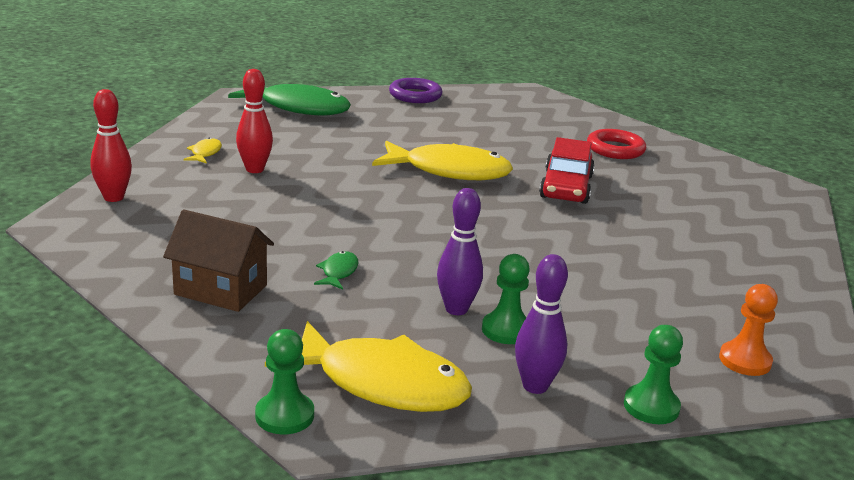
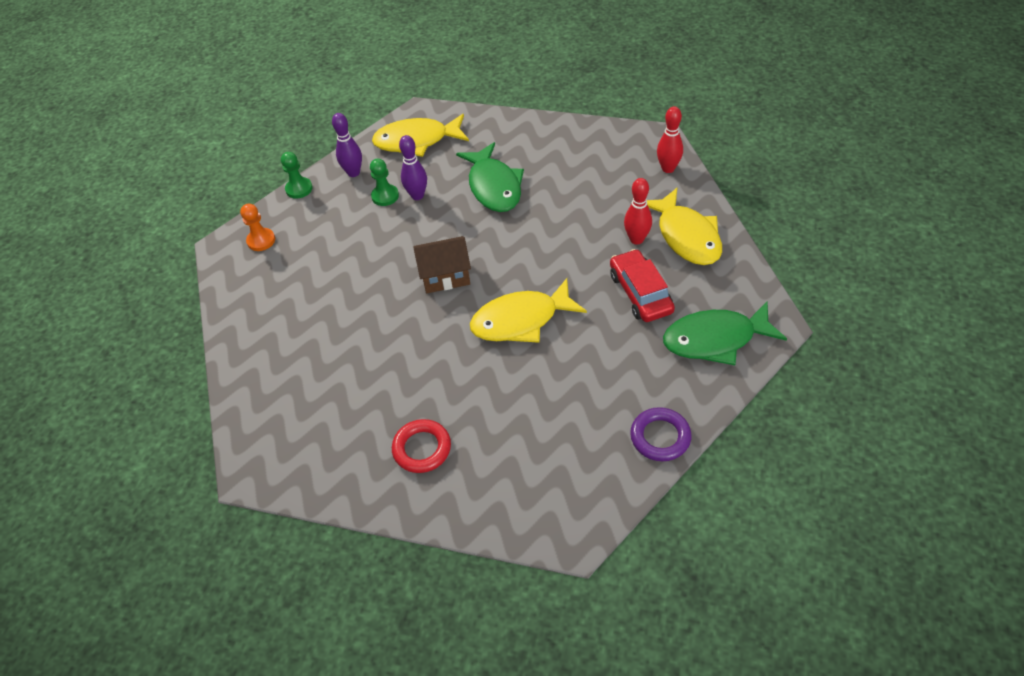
camera: 155 degrees right, 25 degrees up
(205, 153) = (686, 236): yellow fish -> yellow fish, size x2.45
(221, 290) = (532, 146): brown house -> brown house (445, 276)
(284, 415) = (439, 110): green pawn -> none
(338, 272) = (494, 186): green fish -> green fish, size x2.45
(566, 187) = (429, 353): red car -> red car (640, 293)

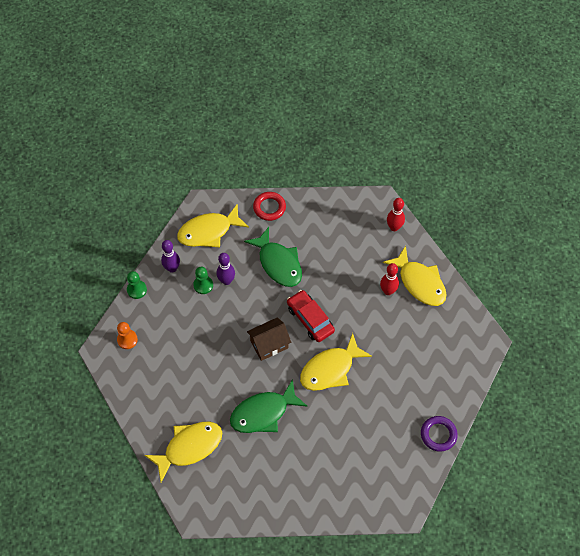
camera: 20 degrees left, 10 degrees up
(282, 382) = (189, 447): none -> yellow fish
(422, 448) = (297, 474): red ring -> red ring (269, 207)
(640, 293) = (401, 333): red car -> red car (310, 319)
(715, 339) = (455, 359): green fish -> green fish (263, 413)

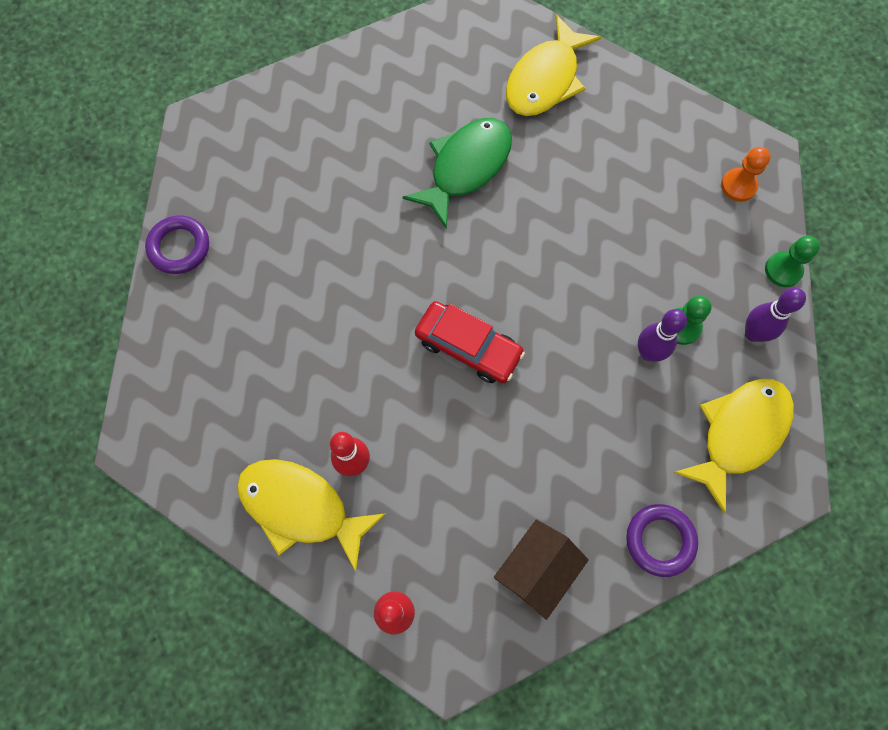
camera: 155 degrees right, 10 degrees up
(269, 207) = (660, 540): red ring -> purple ring
(269, 344) = (513, 274): brown house -> brown house (536, 570)
(278, 263) = (578, 428): green fish -> none
(330, 369) = (394, 276): yellow fish -> none

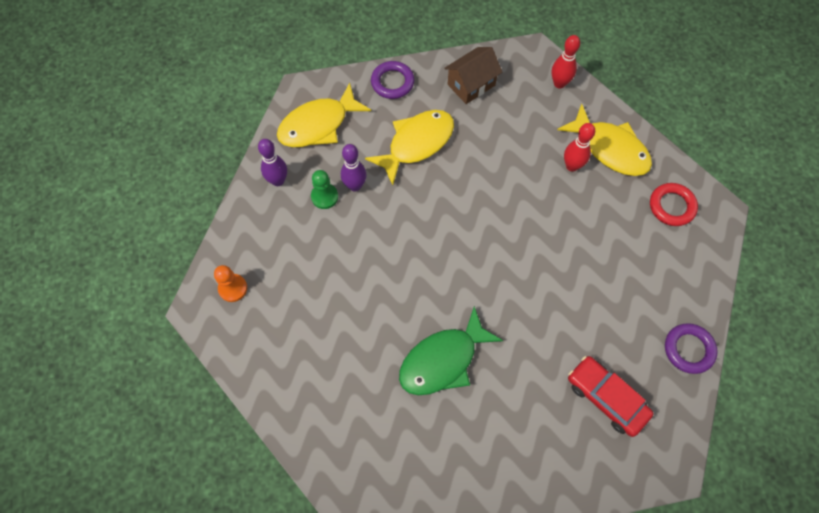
camera: 165 degrees left, 5 degrees down
(204, 434) = (672, 206): none -> red ring
(468, 347) = (478, 219): red car -> red car (606, 398)
(545, 79) = (349, 429): yellow fish -> yellow fish (416, 143)
(783, 270) = (234, 217): green pawn -> none

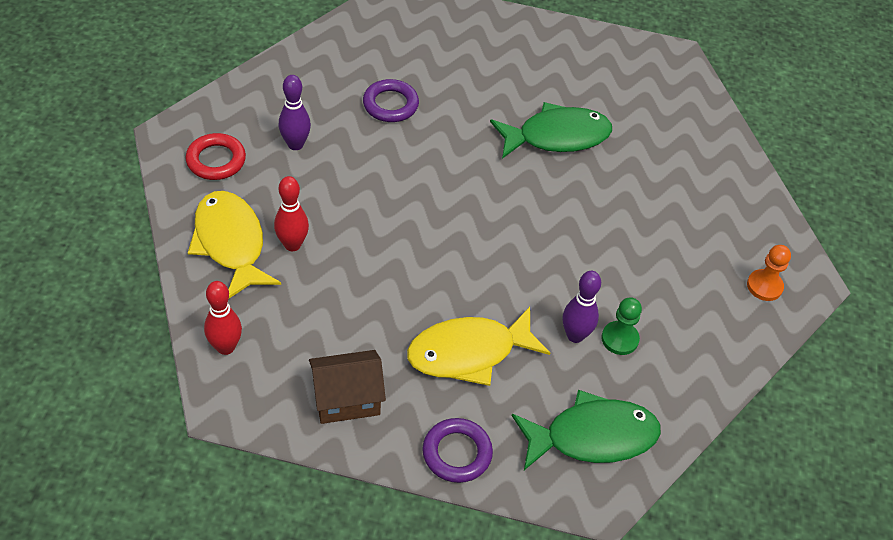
camera: 160 degrees left, 15 degrees down
(278, 181) = (674, 384): purple bowling pin -> purple bowling pin (295, 144)
(318, 125) = (592, 436): yellow fish -> green fish
(606, 398) = (418, 53): red car -> none
(688, 349) = (312, 53): purple ring -> purple ring (390, 104)

